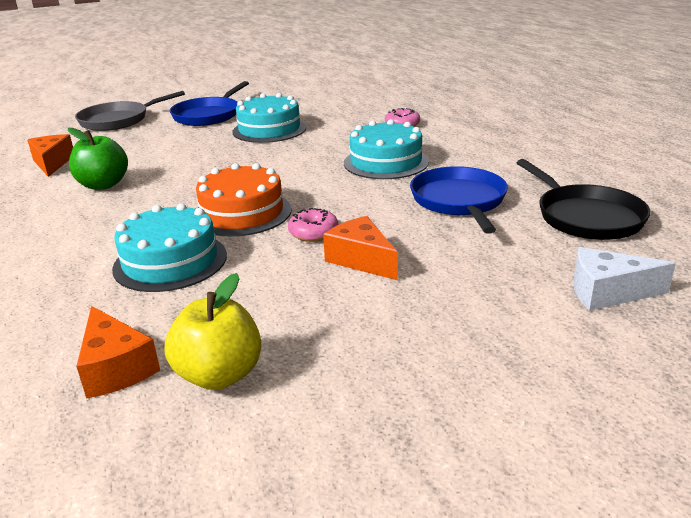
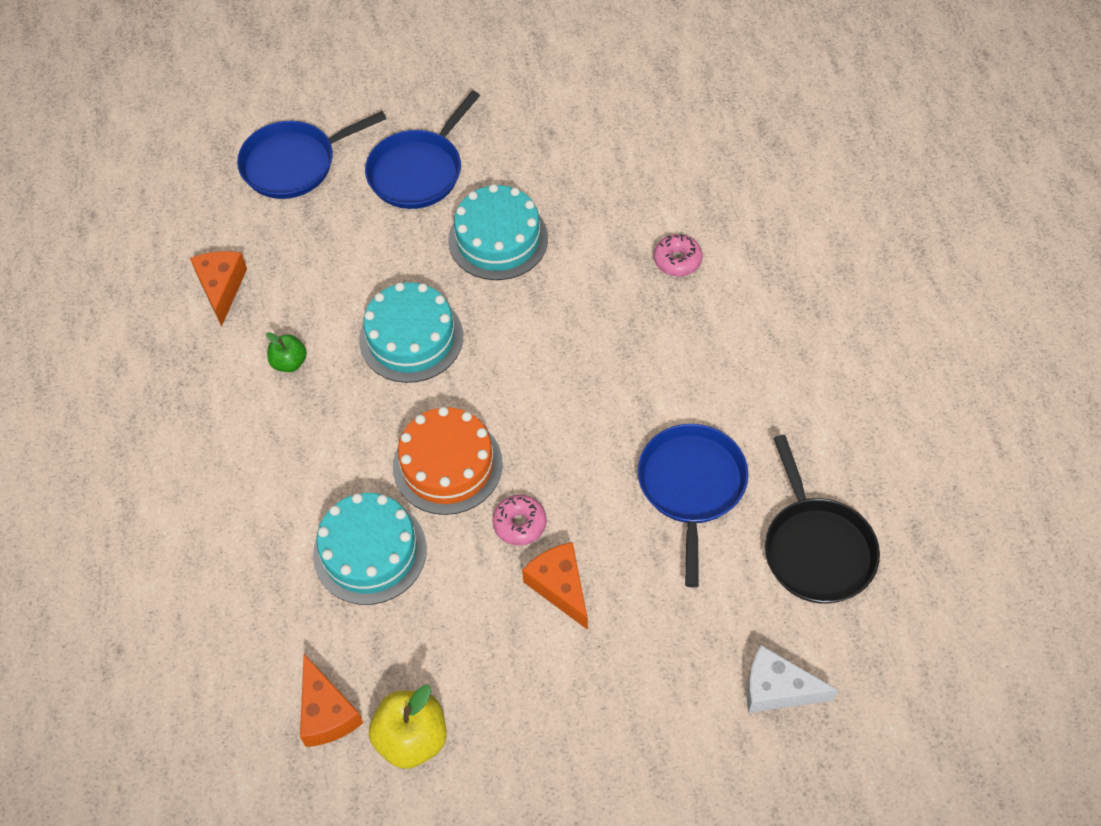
camera: 10 degrees right, 30 degrees up
(103, 185) = (289, 362): green apple -> green apple, size x0.59
(118, 120) = (293, 164): grey pan -> blue pan
(386, 162) = (631, 370): turquoise cake -> turquoise cake (411, 338)

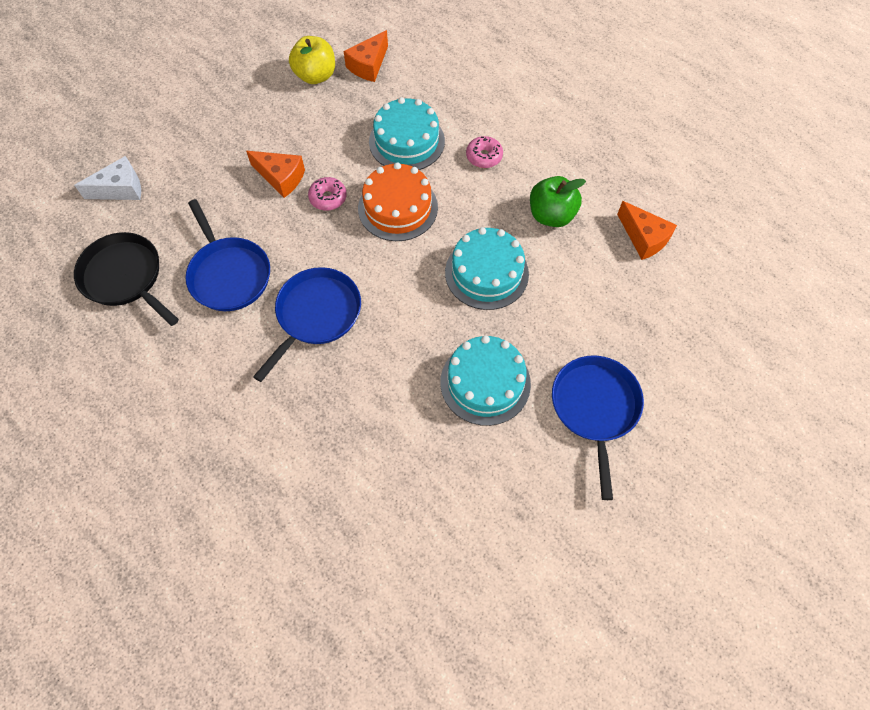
camera: 145 degrees right, 5 degrees up
(289, 362) = (551, 215): green apple -> green apple, size x1.69
(293, 164) = (694, 358): blue pan -> blue pan (316, 314)
(326, 712) = (368, 65): orange cheese -> orange cheese turned 90 degrees counterclockwise
(677, 260) = (331, 444): pink donut -> pink donut (484, 156)

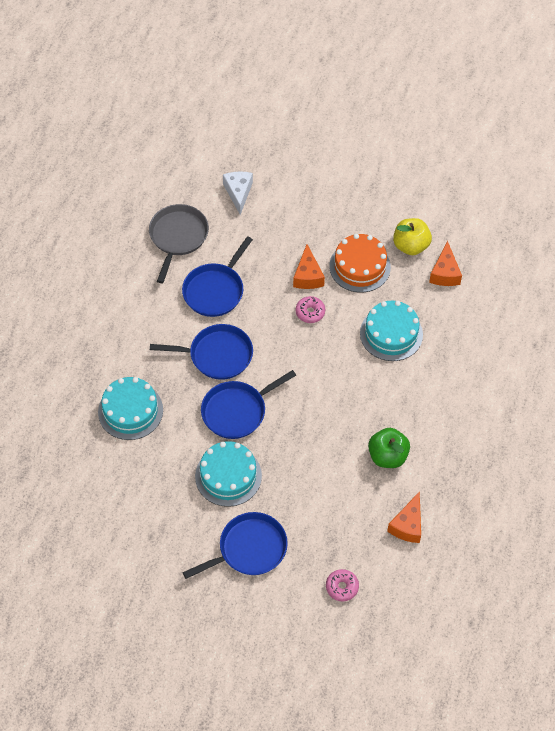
camera: 60 degrees right, 5 degrees down
(120, 189) = (238, 193): white cheese -> white cheese turned 135 degrees counterclockwise
(125, 277) = (178, 237): black pan -> grey pan
(368, 65) = (445, 273): orange cheese -> orange cheese turned 90 degrees counterclockwise
(398, 208) = (330, 358): orange cake -> orange cake (360, 266)
(405, 331) = (237, 411): none -> blue pan
(484, 156) = (411, 389): pink donut -> pink donut (342, 587)
(486, 273) = (312, 438): turquoise cake -> turquoise cake (130, 411)

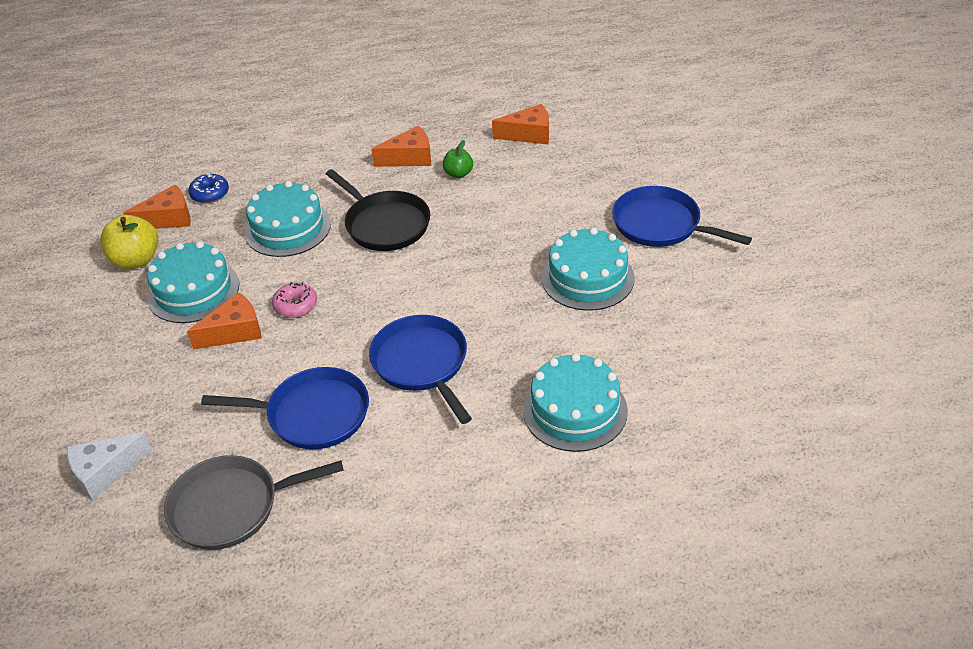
camera: 115 degrees left, 15 degrees down
(237, 411) = (493, 308): blue pan -> none
(342, 587) = (637, 149): pink donut -> none
(358, 389) = (385, 224): none -> black pan
(360, 266) = (193, 291): orange cake -> turquoise cake
(387, 456) = (458, 174): green apple -> green apple, size x0.59
(427, 435) = (409, 158): none -> orange cheese
(459, 303) = (210, 194): none -> blue donut

